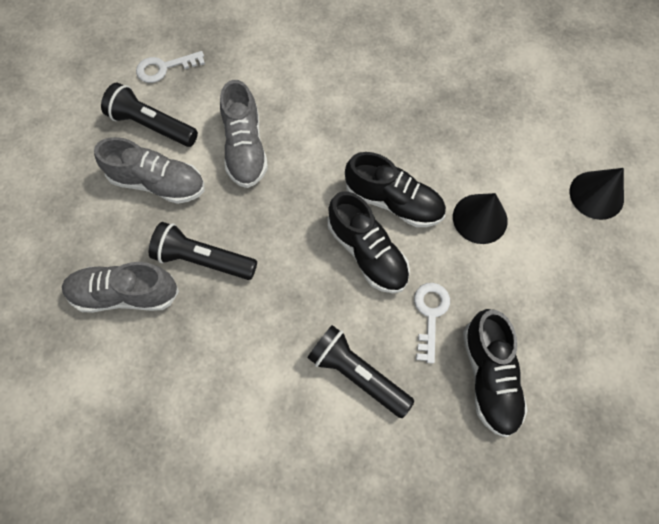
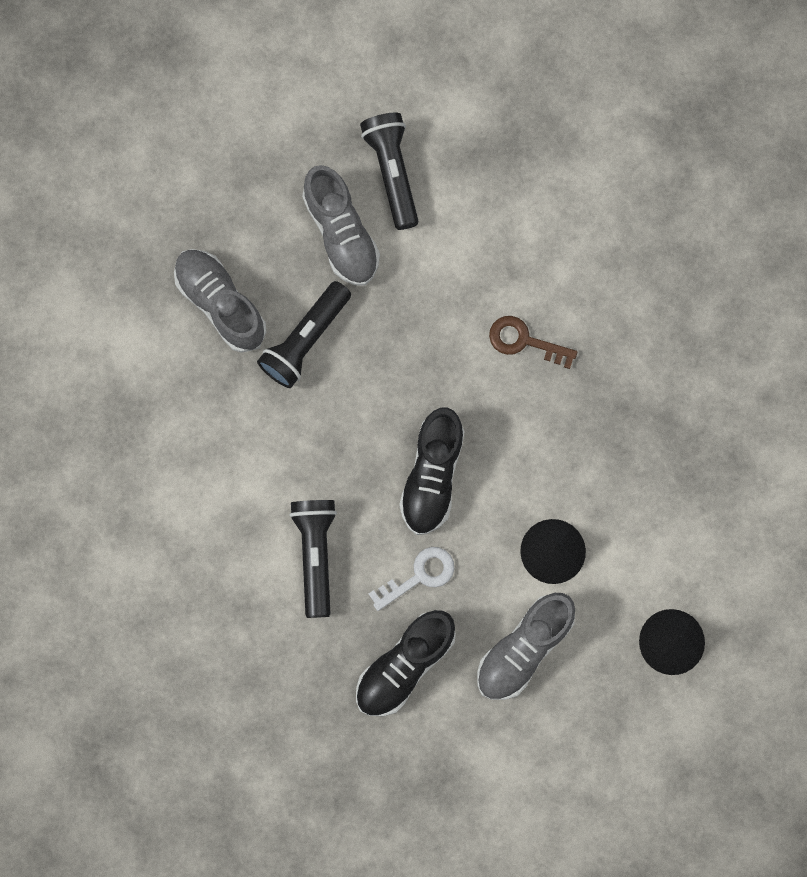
camera: 50 degrees right, 10 degrees up
(164, 68) = (462, 124): white key -> none
(203, 259) = (305, 340): black flashlight -> black flashlight turned 120 degrees counterclockwise
(245, 148) = (442, 279): grey shoe -> grey shoe (524, 649)
(327, 133) = (524, 341): none -> brown key
(393, 201) = (503, 460): black shoe -> none

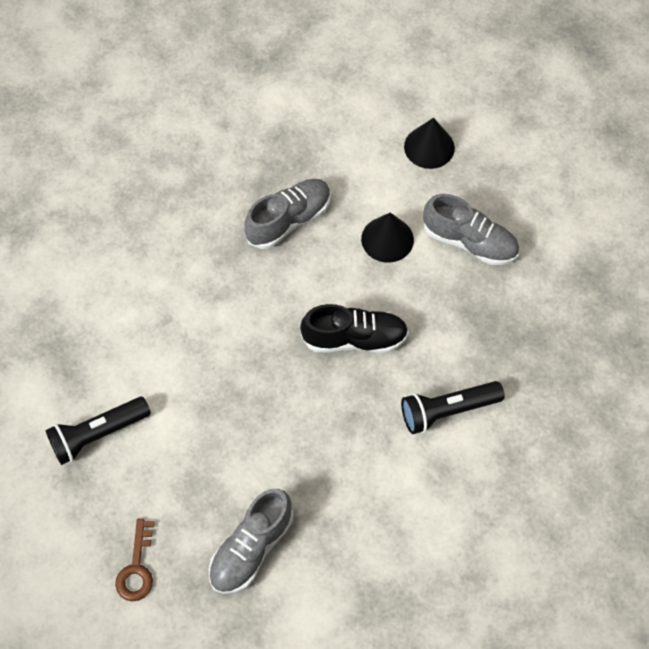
camera: 105 degrees left, 15 degrees down
(305, 340) = (266, 467): black flashlight -> none
(341, 233) = (163, 462): grey shoe -> grey shoe (289, 220)
(404, 665) = (513, 321): black shoe -> none
(419, 576) = (438, 328): white key -> none
(524, 341) = (223, 297): brown key -> brown key (137, 568)

